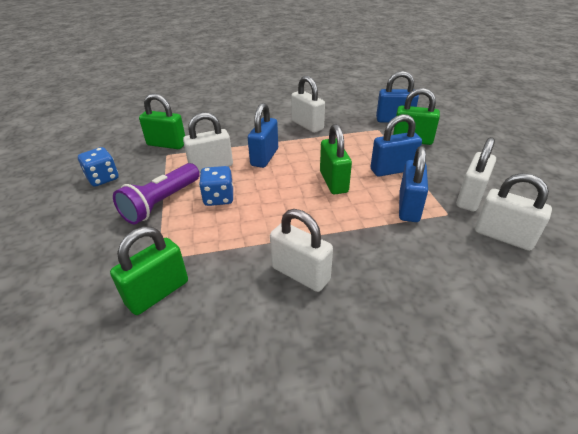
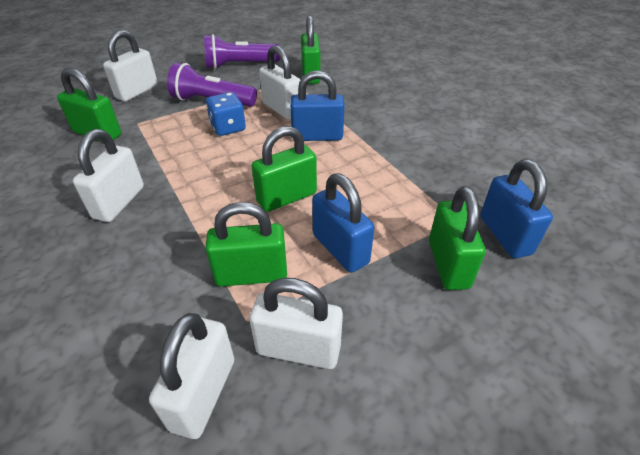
camera: 70 degrees right, 5 degrees up
(103, 178) = (239, 65): blue dice -> purple flashlight
(307, 125) = (417, 151): white padlock -> white padlock (137, 92)
(409, 207) = (251, 275): blue padlock -> green padlock

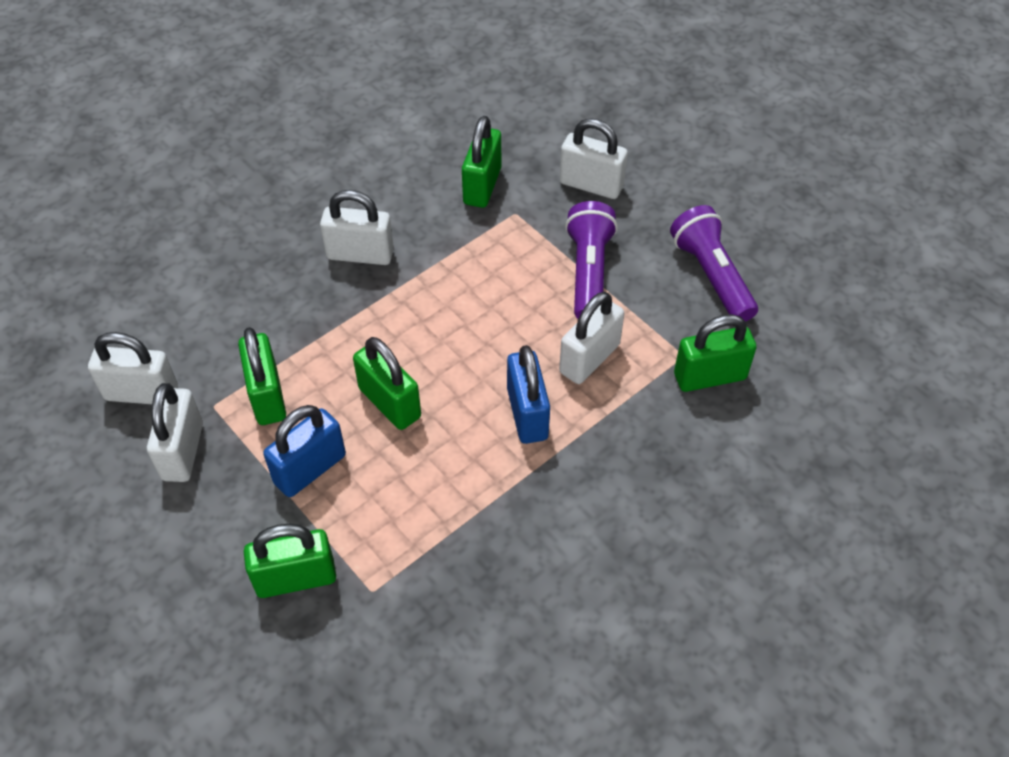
camera: 80 degrees right, 10 degrees up
(228, 128) = (525, 309): blue dice -> none
(505, 235) = (350, 645): blue padlock -> none

